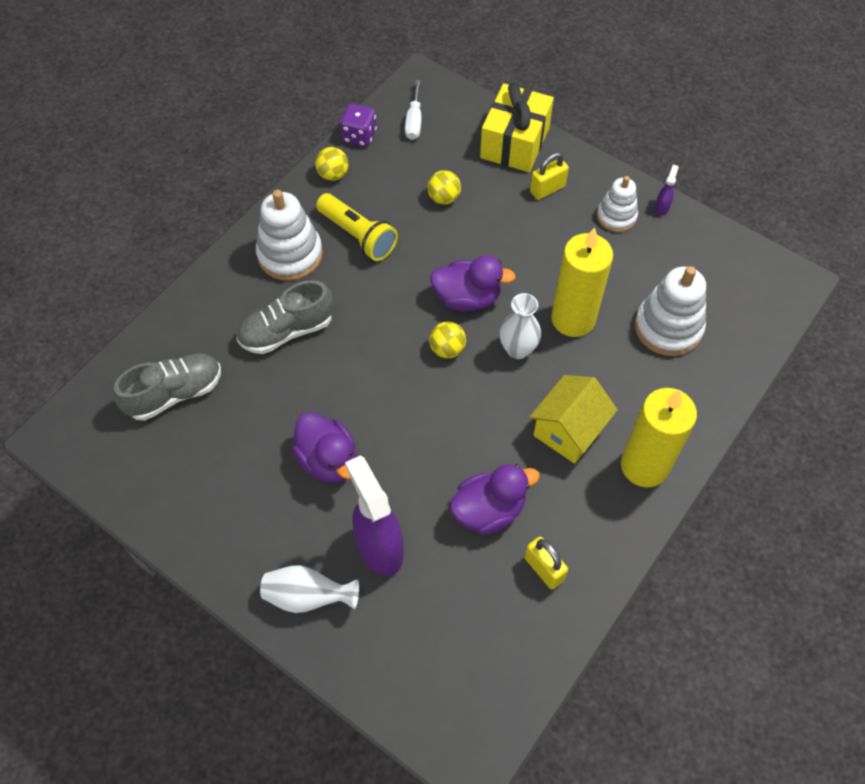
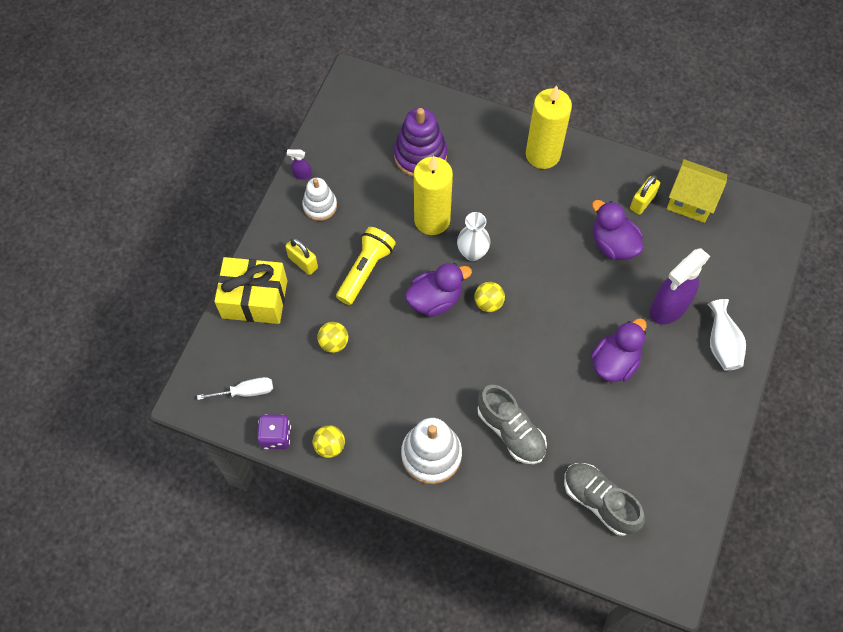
camera: 105 degrees left, 5 degrees up
(358, 236) = (395, 403): yellow flashlight -> yellow flashlight (365, 270)
(467, 298) = (435, 299): purple duck -> purple duck turned 75 degrees clockwise
(568, 431) = (532, 206): yellow house -> yellow house (691, 201)
(668, 327) = (420, 155): white stacking toy -> purple stacking toy

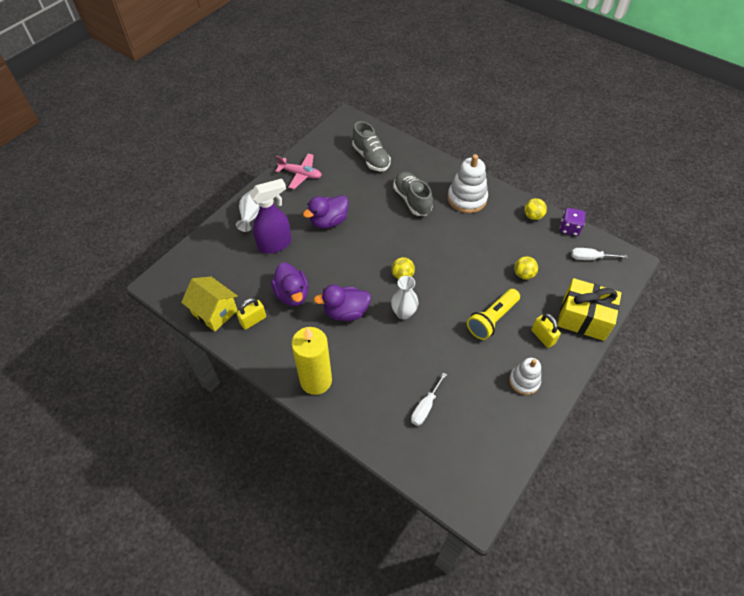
camera: 165 degrees left, 10 degrees down
(302, 175) = (538, 415): purple spray bottle -> none
(420, 155) = (425, 407): purple stacking toy -> white screwdriver
(432, 220) = (429, 346): yellow candle -> none
(435, 299) = (442, 286): purple duck -> purple duck (346, 312)
(692, 438) = (300, 174): none -> pink plane

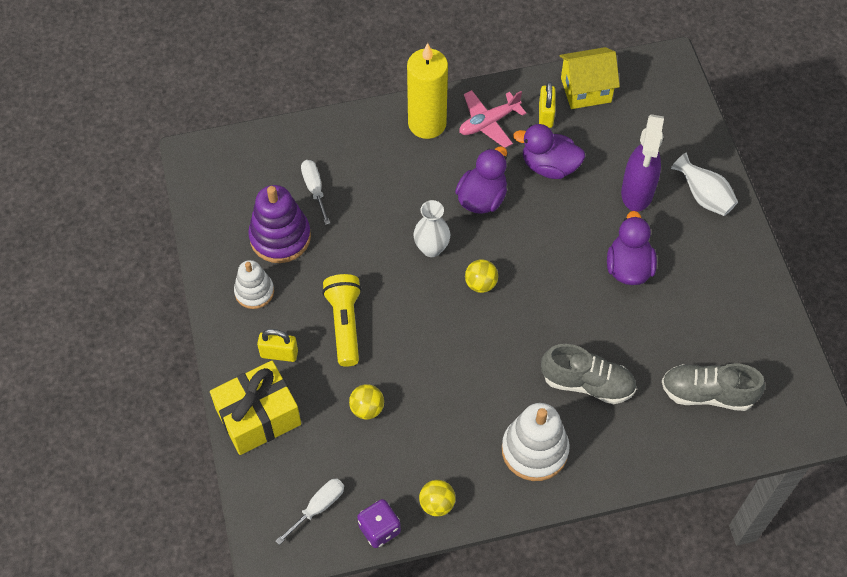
camera: 130 degrees right, 5 degrees up
(300, 174) = (740, 290): pink plane -> pink plane (488, 122)
(477, 398) = (280, 237): none -> purple stacking toy

